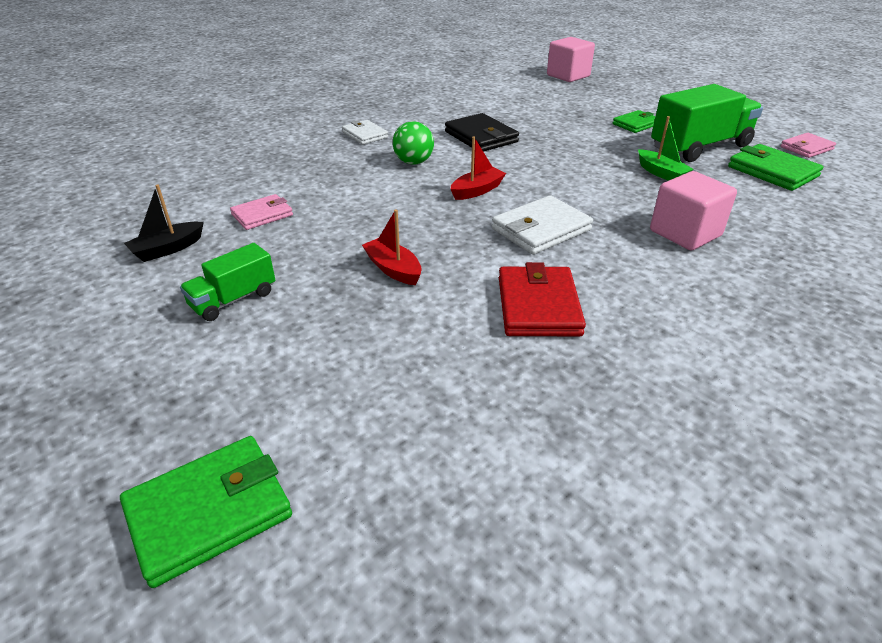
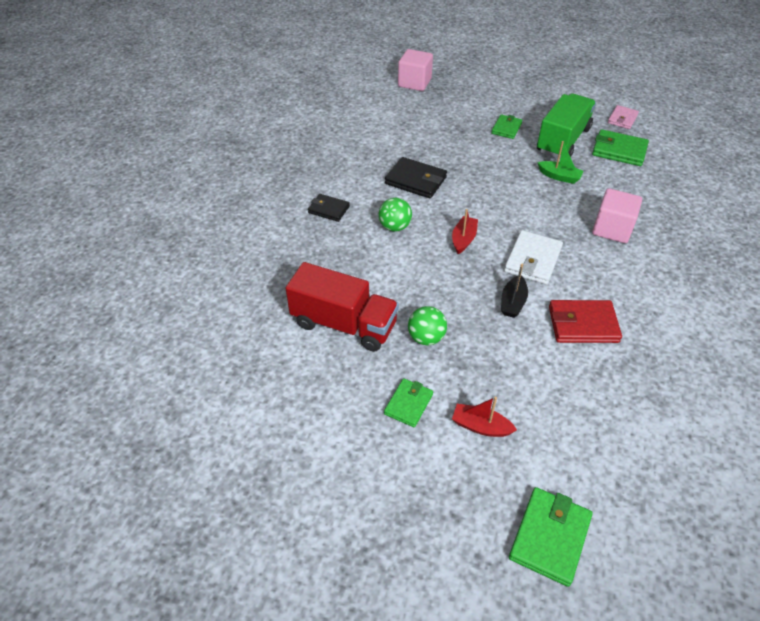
camera: 30 degrees left, 10 degrees up
(168, 249) = (314, 385): black boat -> black boat (512, 302)
(233, 299) = (408, 404): green truck -> green wallet
(262, 215) = (344, 324): pink wallet -> red truck
(329, 253) = (426, 338): none -> green ball
(365, 135) = (329, 209): white wallet -> black wallet
(393, 269) = (479, 333): red boat -> red boat (481, 426)
(538, 306) = (583, 324): red wallet -> red wallet turned 60 degrees counterclockwise

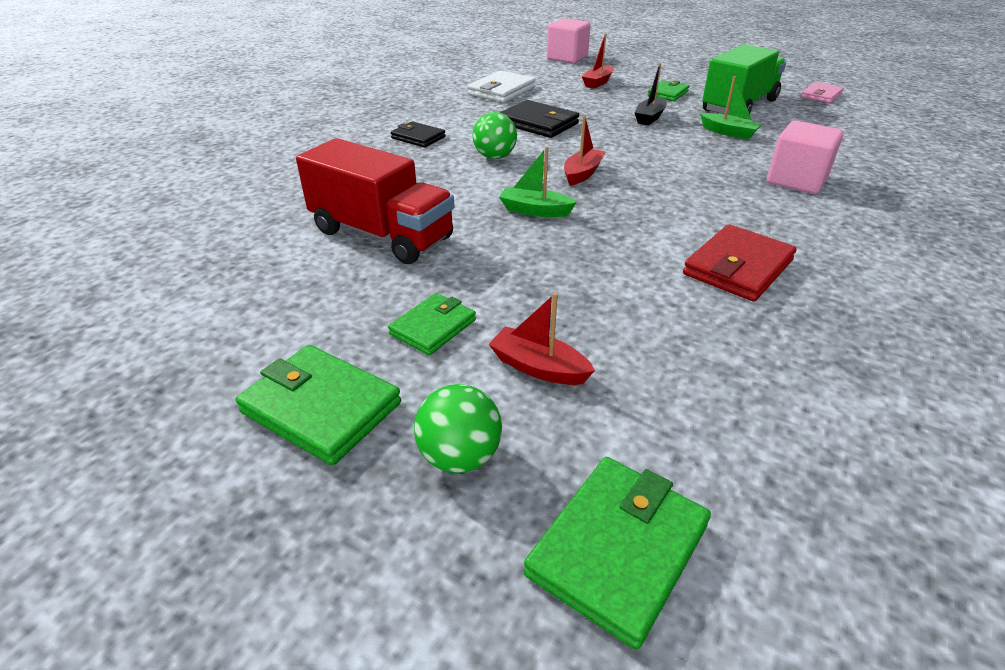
camera: 10 degrees right, 10 degrees down
(426, 338) = (492, 259): green ball -> green ball (460, 456)
(441, 285) = (535, 210): none -> green boat
(448, 118) = (598, 82): none -> red boat
(512, 302) = (634, 236): black boat -> black boat (649, 118)
(532, 260) = (674, 199): white wallet -> white wallet (501, 91)
(583, 324) = (737, 267): red wallet -> red wallet turned 60 degrees counterclockwise
(619, 151) = (814, 118): green wallet -> green wallet (321, 407)

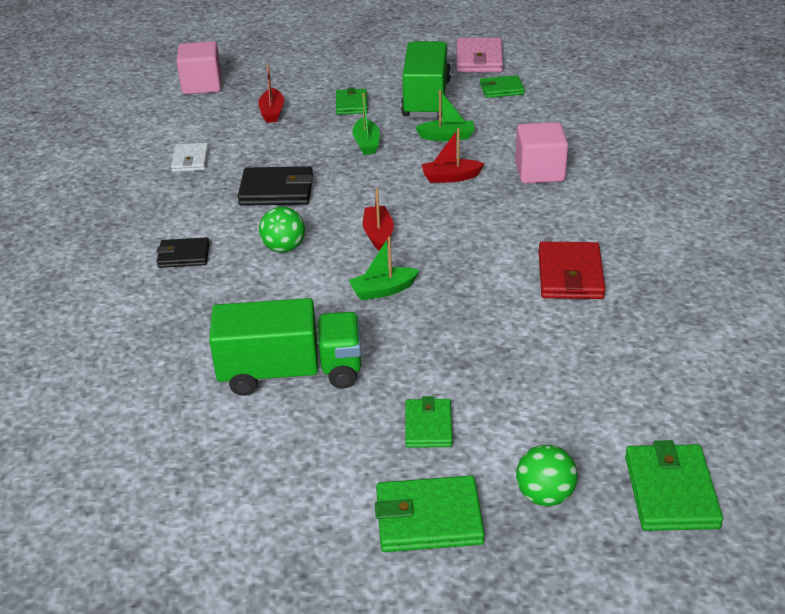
camera: 35 degrees left, 0 degrees up
(382, 235) = (291, 372): red truck -> green truck
(501, 91) = (190, 160): white wallet -> white wallet, size x0.64
(538, 367) = (526, 416): red boat -> red boat (450, 177)
(649, 118) = (366, 143): black boat -> green boat
(821, 95) = (479, 59): pink wallet -> pink wallet, size x1.55
(821, 118) = (501, 89): none -> green wallet

